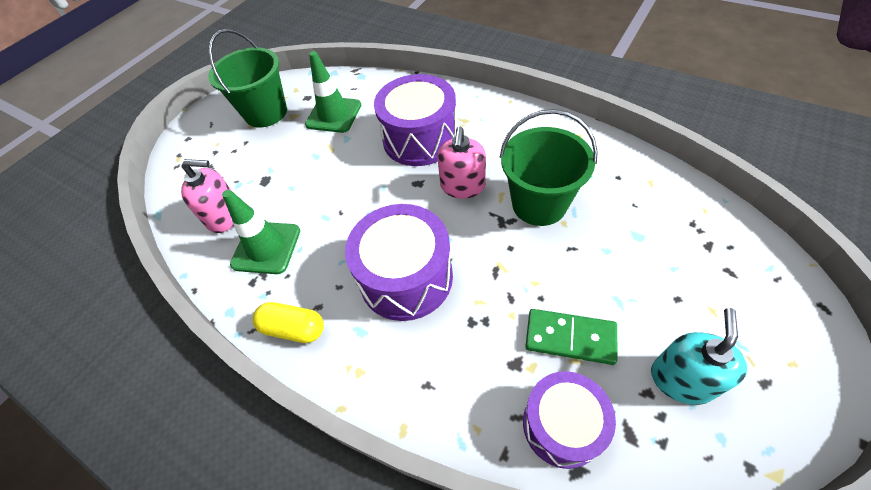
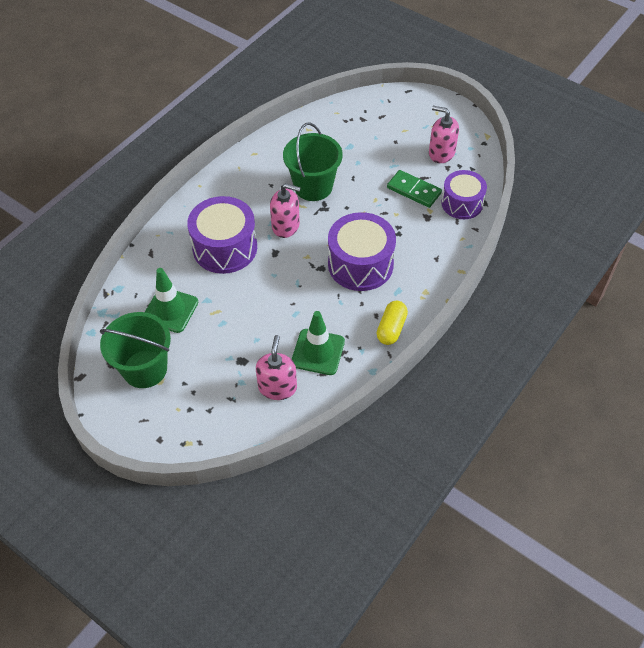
camera: 90 degrees left, 0 degrees up
(570, 337) = (414, 190): green domino -> green domino turned 75 degrees counterclockwise
(682, 379) = (441, 153): turquoise soap dispenser -> pink soap dispenser

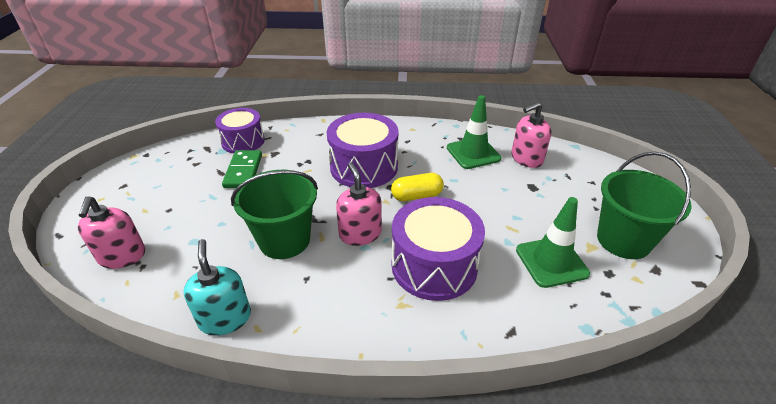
camera: 125 degrees left, 15 degrees down
(272, 143) = (225, 318): none -> turquoise soap dispenser
(391, 328) = (411, 130): yellow capsule -> yellow capsule (417, 196)
(441, 153) = (174, 173): pink soap dispenser -> pink soap dispenser (122, 256)

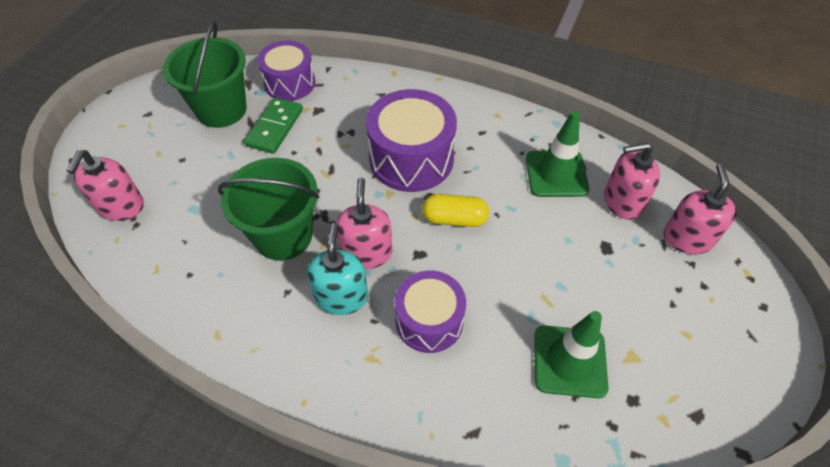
camera: 20 degrees right, 15 degrees up
(225, 318) = (191, 313): turquoise soap dispenser -> turquoise soap dispenser (341, 297)
(434, 265) = (429, 321): purple drum -> purple drum, size x0.67
(580, 169) = (687, 238): none -> pink soap dispenser
(623, 240) = (680, 361): green bucket -> green bucket (221, 109)

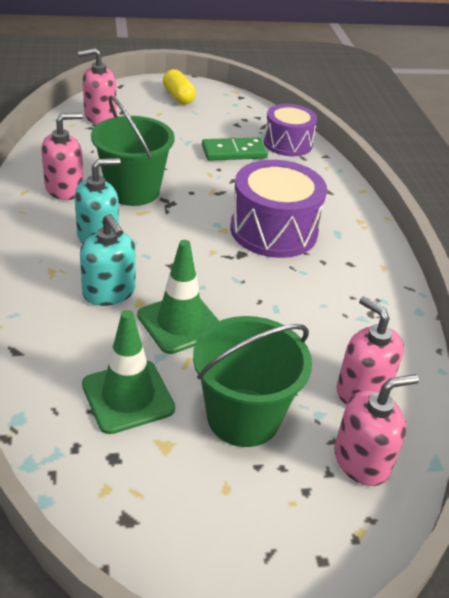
camera: 55 degrees right, 15 degrees down
(221, 109) = (226, 123): green bucket -> green bucket (243, 417)
(366, 252) = (151, 237): pink soap dispenser -> pink soap dispenser (64, 189)
(429, 321) = (109, 292): purple drum -> turquoise soap dispenser
(454, 219) = (230, 276): yellow capsule -> yellow capsule (178, 97)
(556, 174) = (349, 329): green traffic cone -> green traffic cone (180, 323)

